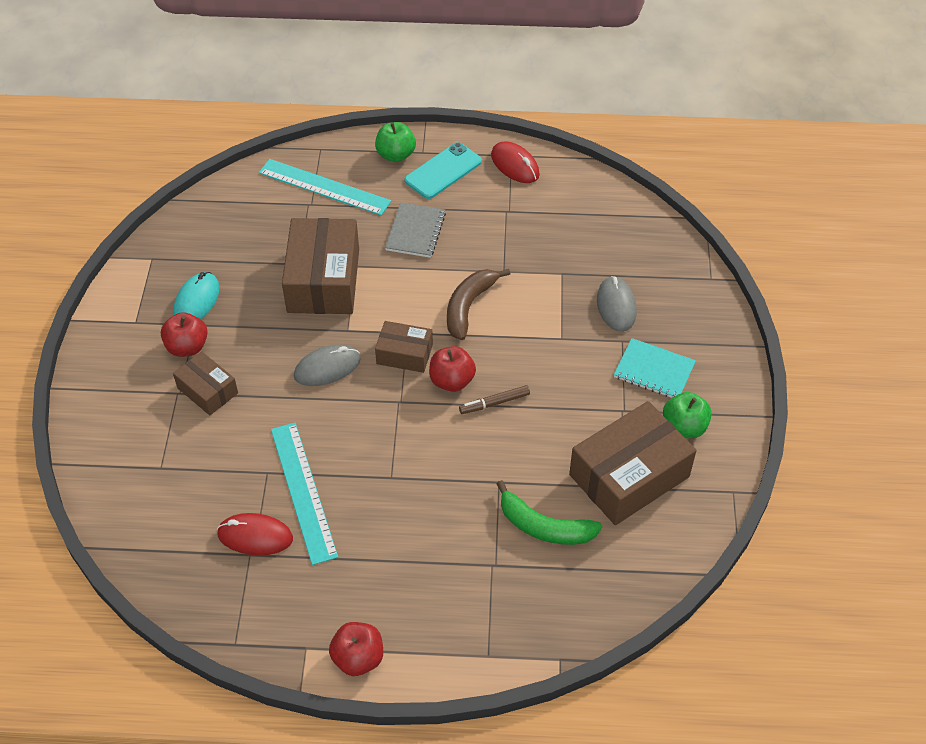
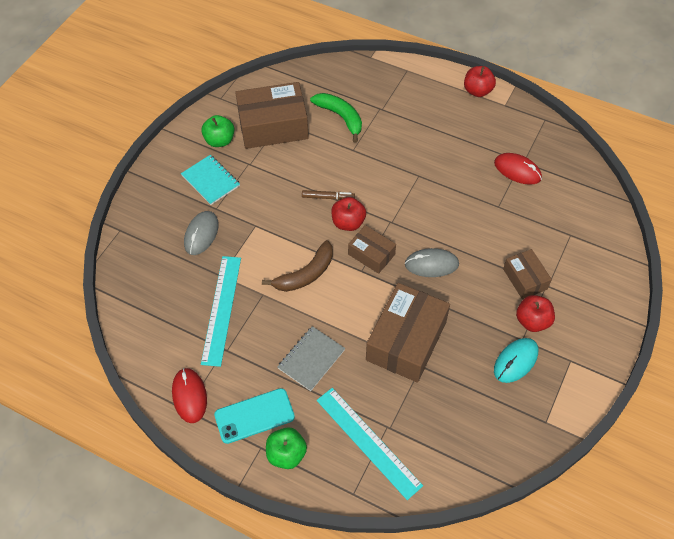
camera: 155 degrees left, 5 degrees up
(303, 491) = (478, 186): turquoise ruler -> turquoise ruler (221, 309)

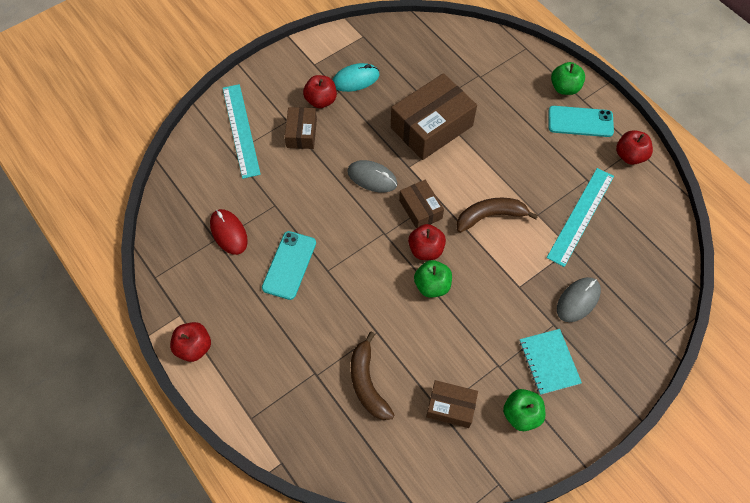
camera: 155 degrees left, 5 degrees up
(189, 396) = (630, 156): red mouse -> red apple
(273, 126) = (451, 407): brown box -> brown box, size x0.54
(311, 359) = (517, 144): grey notebook -> none
(328, 197) = (432, 286): brown marker -> green apple
(341, 117) = (367, 383): green banana -> brown banana
(368, 442) = (499, 72): turquoise ruler -> turquoise ruler (241, 130)
(451, 167) = (289, 265): none -> turquoise phone

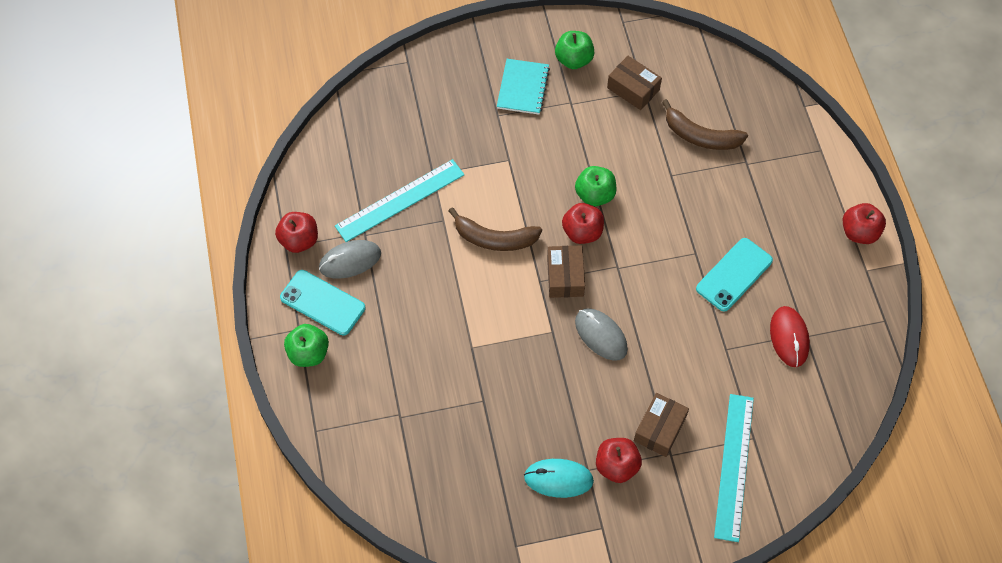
camera: 155 degrees left, 0 degrees up
(367, 383) = (700, 136): brown banana -> brown banana turned 105 degrees clockwise
(431, 127) = (498, 370): brown box -> none
(578, 300) = (460, 125): grey mouse -> grey mouse (350, 261)

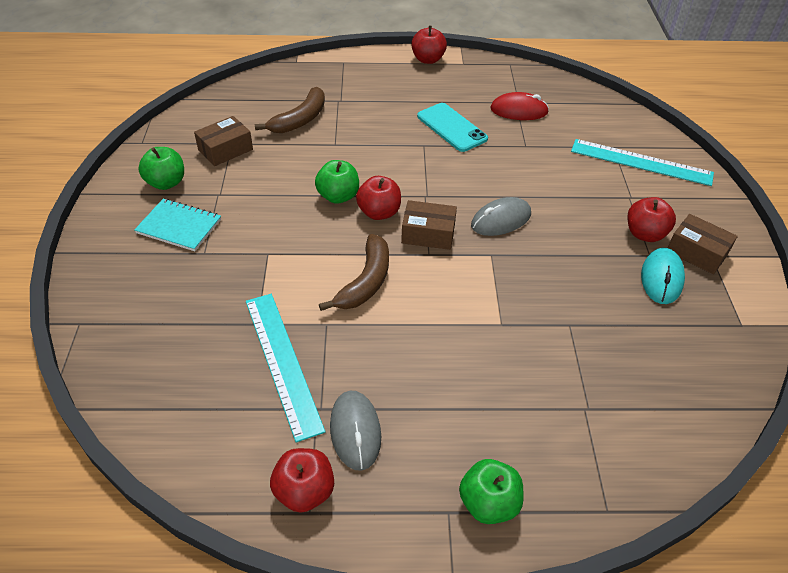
camera: 80 degrees left, 15 degrees down
(322, 303) = (412, 474): turquoise phone -> none
(659, 429) = (605, 199): brown box -> brown box (696, 252)

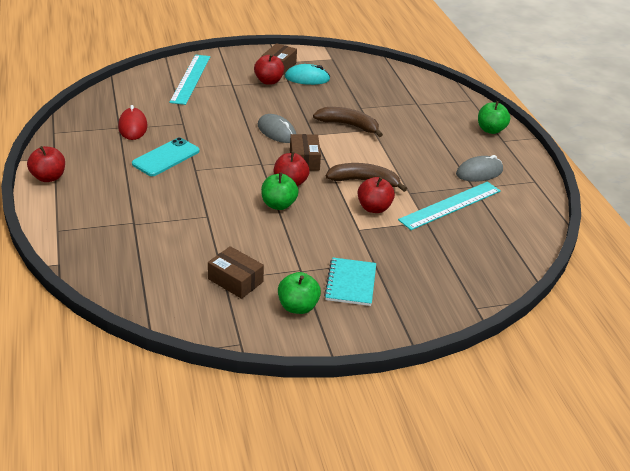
camera: 105 degrees left, 10 degrees down
(300, 119) = (173, 242): brown banana -> brown banana (348, 125)
(304, 491) = (525, 184): red apple -> red apple (374, 208)

